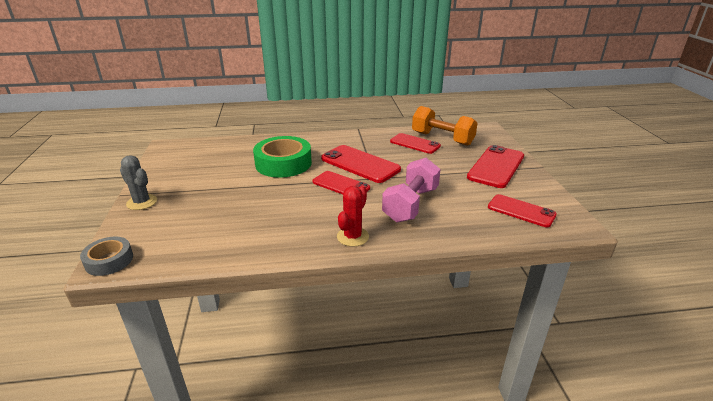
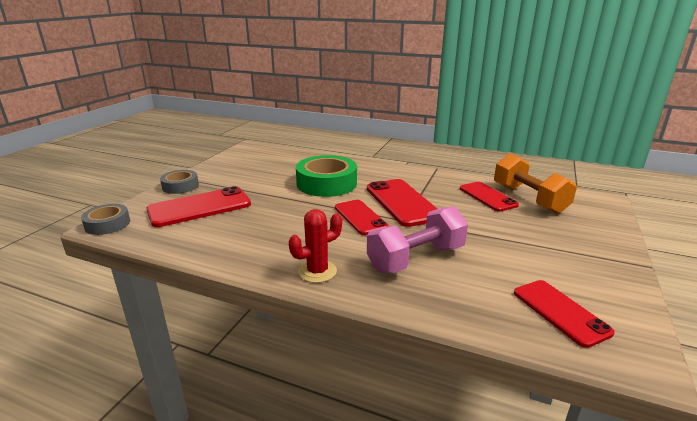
camera: 30 degrees right, 5 degrees down
(142, 202) = (180, 186): grey cactus -> grey tape
(496, 167) = (575, 248): red phone -> red phone (200, 207)

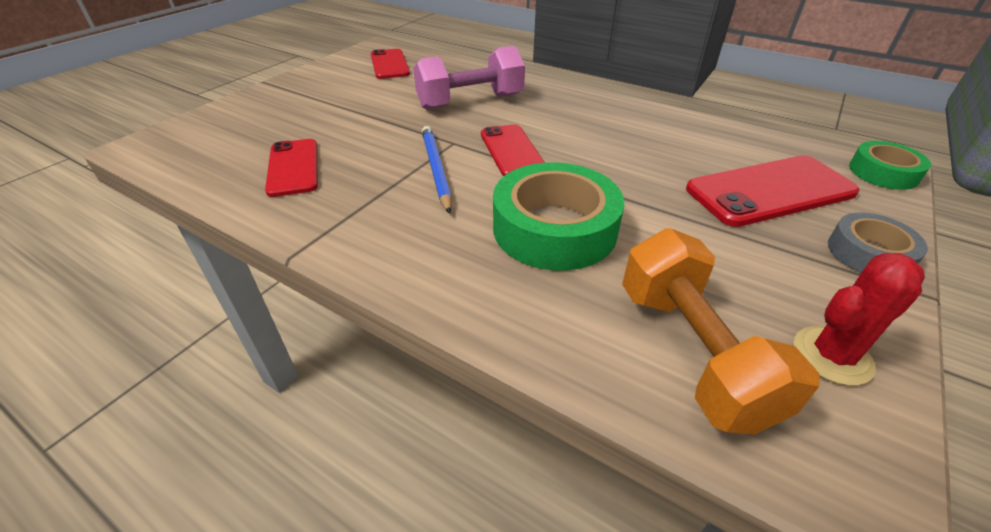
camera: 170 degrees left, 15 degrees up
(107, 224) = (883, 172): grey tape -> green tape
(317, 271) = (572, 100): red cactus -> red cactus (832, 355)
(402, 202) = (436, 169): red phone -> blue pencil
(529, 199) = (239, 157): orange dumbbell -> orange dumbbell (692, 352)

